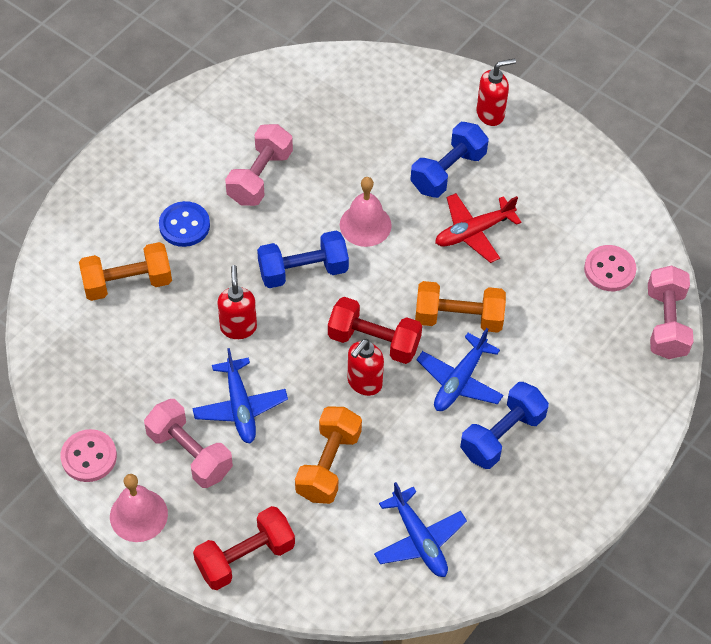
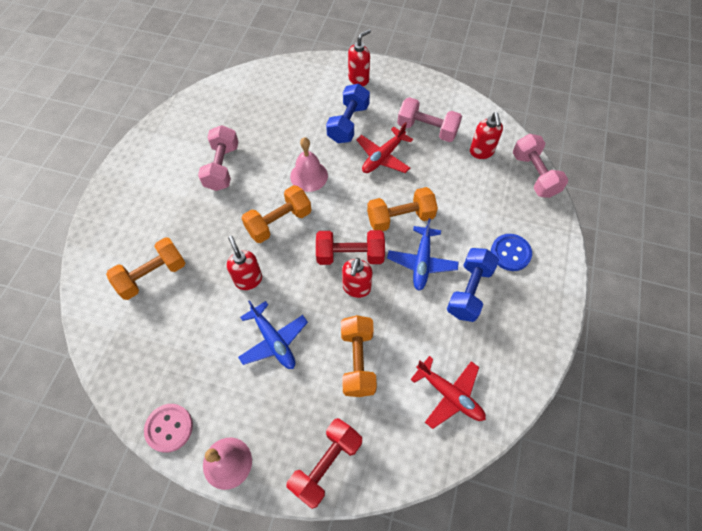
camera: 20 degrees left, 5 degrees up
(184, 225) = (180, 218): blue button -> blue button (510, 253)
(190, 453) = (249, 393): pink dumbbell -> pink dumbbell (427, 129)
(303, 271) = (279, 222): blue dumbbell -> orange dumbbell
(419, 540) = (449, 395): blue plane -> red plane
(609, 269) = (481, 152): pink button -> red soap dispenser

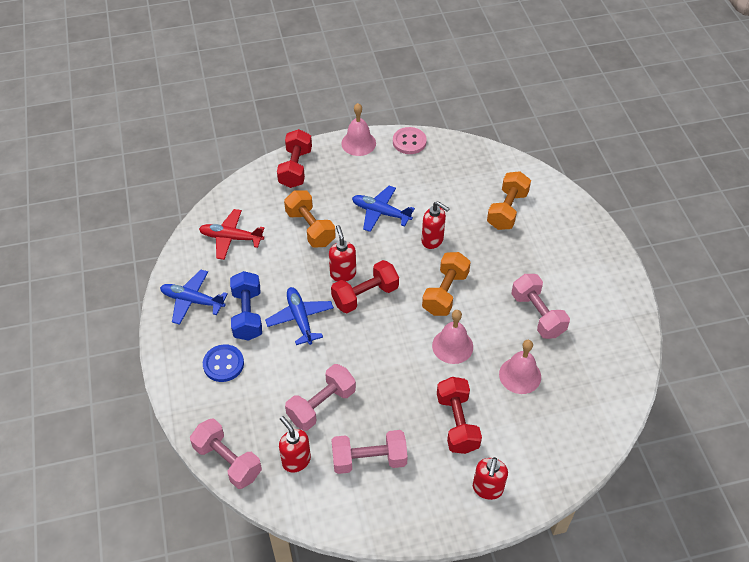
camera: 150 degrees right, 10 degrees down
(277, 132) = (520, 375): none -> pink bell
(348, 123) = (457, 423): blue dumbbell -> red dumbbell
(383, 157) = (395, 402): red plane -> none
(400, 218) = (341, 348): orange dumbbell -> none
(442, 181) = (321, 405): none -> pink dumbbell
(519, 334) = (192, 301): none -> blue plane

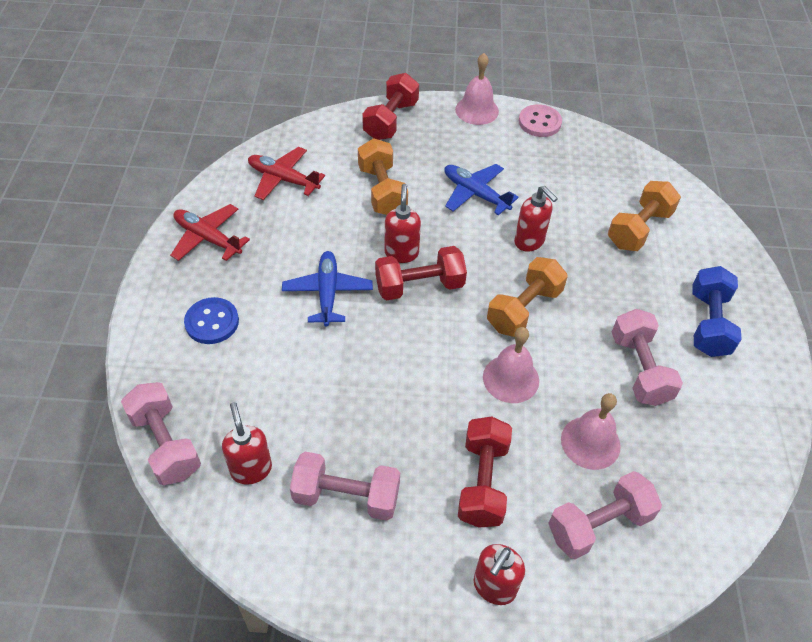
camera: 15 degrees right, 0 degrees up
(192, 301) = (208, 238): blue plane -> red plane
(247, 314) = (266, 271): blue dumbbell -> blue dumbbell (708, 323)
(321, 405) = (312, 407): pink dumbbell -> pink dumbbell (599, 524)

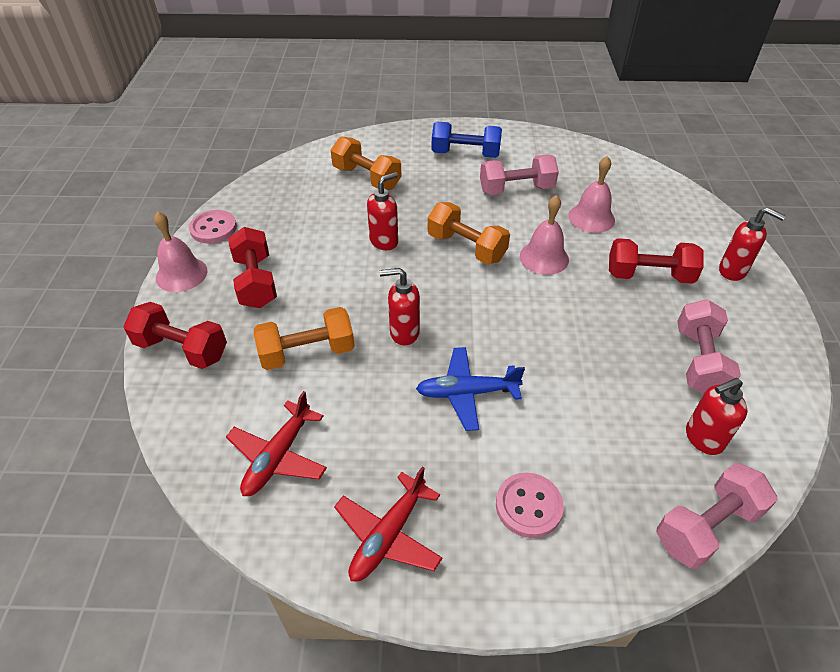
camera: 90 degrees left, 5 degrees down
(212, 322) = (528, 506): blue button -> pink button
(419, 286) = (448, 317): red dumbbell -> red dumbbell (256, 282)
(475, 194) = (317, 276): blue plane -> none
(599, 524) = (658, 218): pink dumbbell -> none

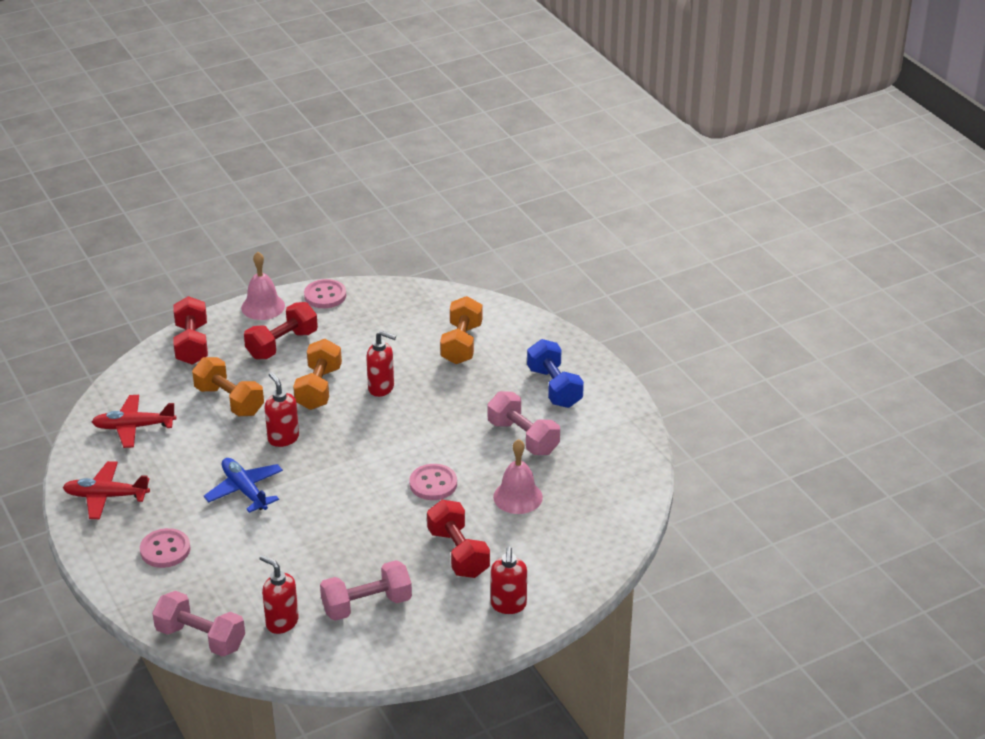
camera: 60 degrees right, 10 degrees down
(466, 247) = (410, 435): orange dumbbell -> orange dumbbell (319, 388)
(544, 257) = (433, 484): pink bell -> pink button

